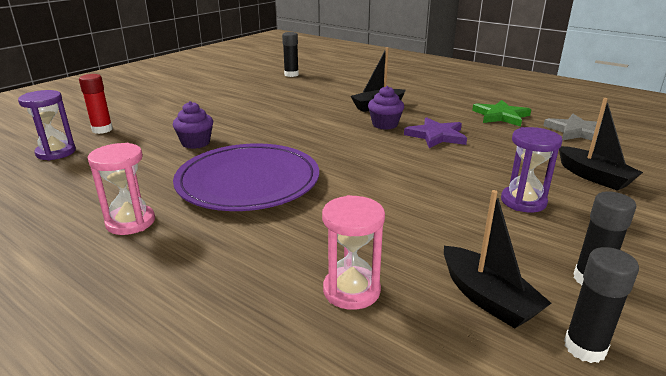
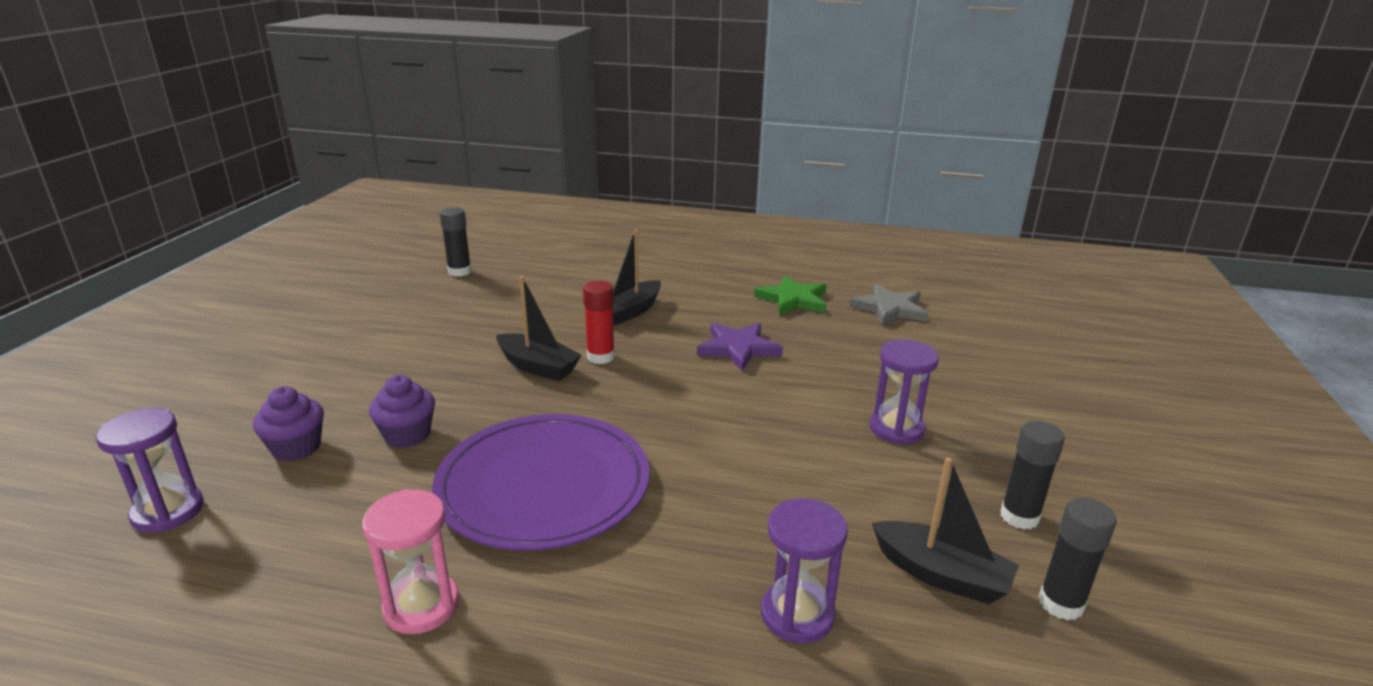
camera: 25 degrees left, 0 degrees up
(102, 130) = (217, 445): red glue stick -> red glue stick (600, 357)
(351, 290) = (797, 615): pink hourglass -> purple hourglass
(385, 124) = (661, 342): purple cupcake -> purple cupcake (296, 448)
(594, 177) = (944, 374): black boat -> black boat (538, 367)

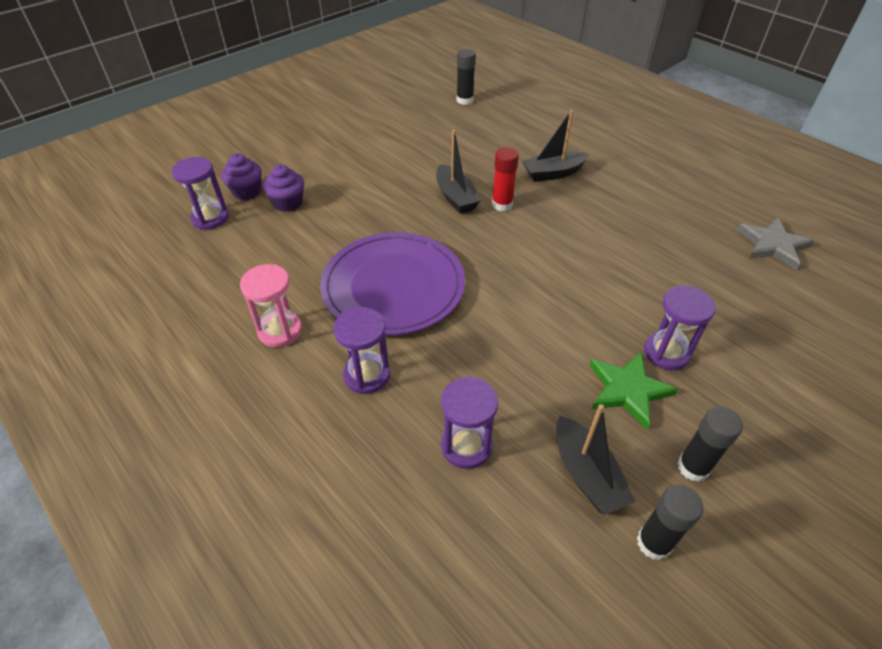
camera: 35 degrees right, 20 degrees up
(407, 435) = (347, 218): purple cupcake -> purple cupcake (247, 192)
(601, 600) = (367, 375): none -> purple hourglass
(738, 348) = (606, 235): purple star -> none
(793, 299) = (692, 206): green star -> green star (628, 390)

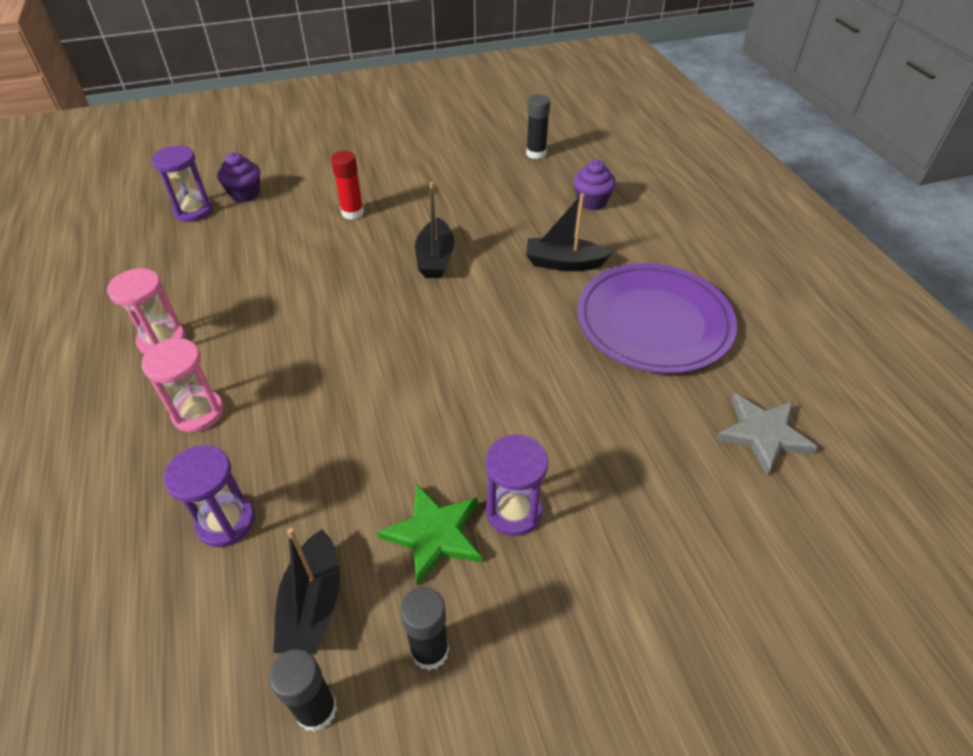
camera: 25 degrees right, 0 degrees up
(288, 203) = (271, 216): purple cupcake -> purple cupcake (591, 202)
(367, 375) = (198, 413): purple hourglass -> pink hourglass
(393, 286) = (296, 333): purple plate -> purple plate (654, 321)
(502, 204) = (476, 281): red glue stick -> red glue stick (352, 213)

